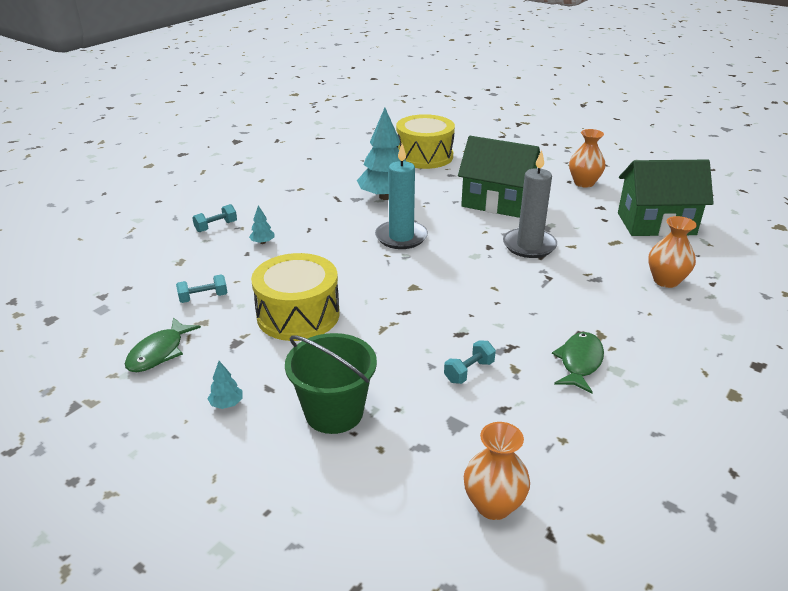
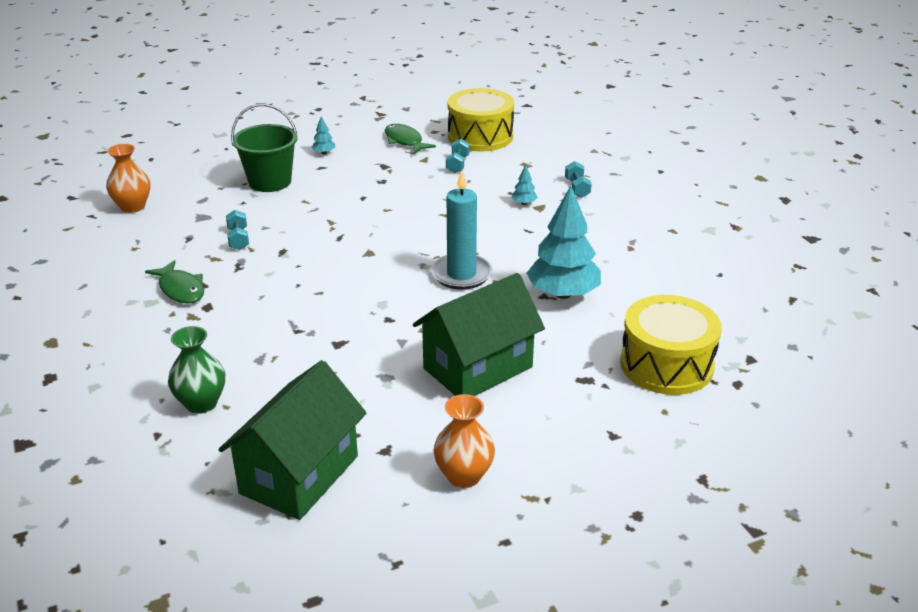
camera: 120 degrees right, 0 degrees up
(298, 315) = (390, 194): yellow drum -> yellow drum (480, 136)
(529, 245) = (362, 346): grey candle -> none
(666, 281) = (201, 403): orange vase -> green vase

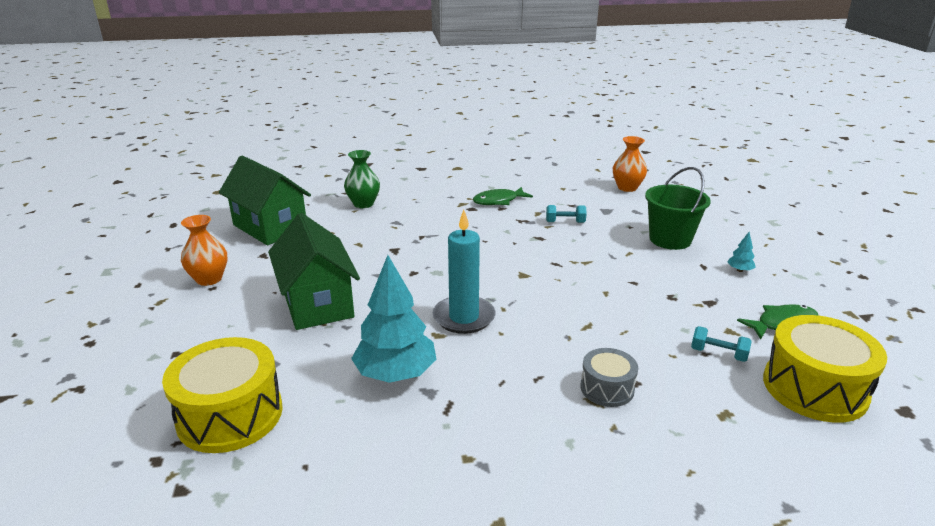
camera: 105 degrees right, 5 degrees down
(524, 203) = (607, 388): turquoise tree -> grey drum
(577, 188) = (647, 449): turquoise dumbbell -> none

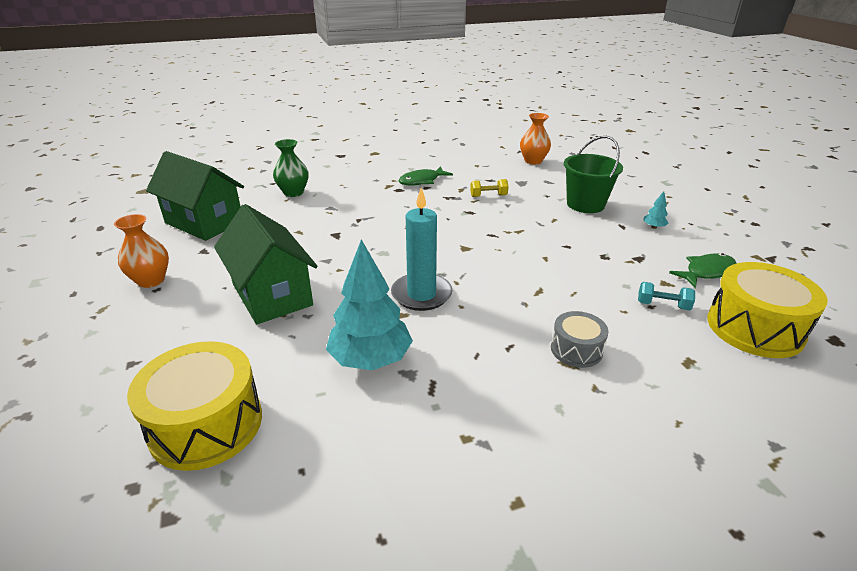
camera: 10 degrees left, 5 degrees up
(565, 222) = (488, 196): turquoise dumbbell -> yellow dumbbell

